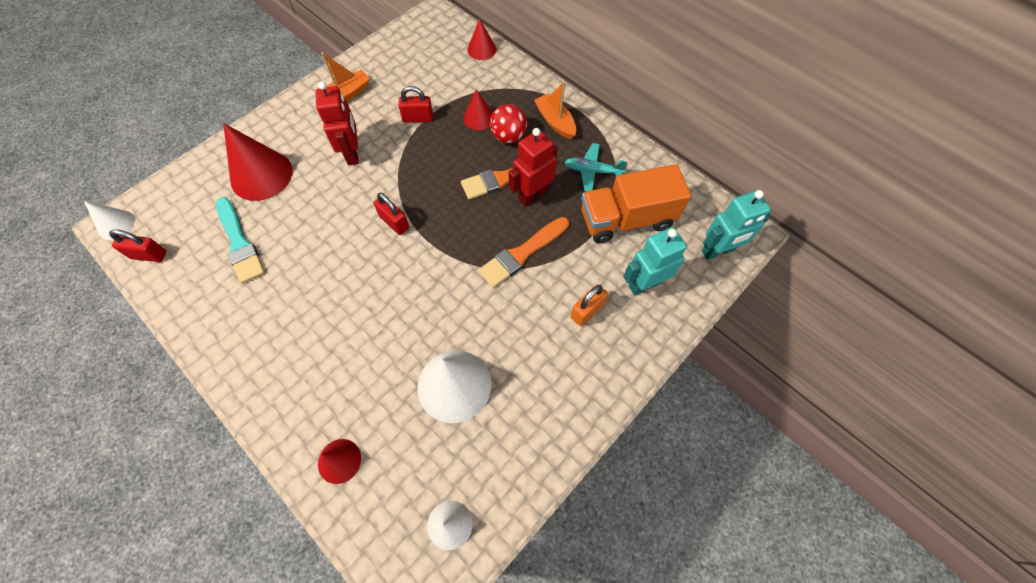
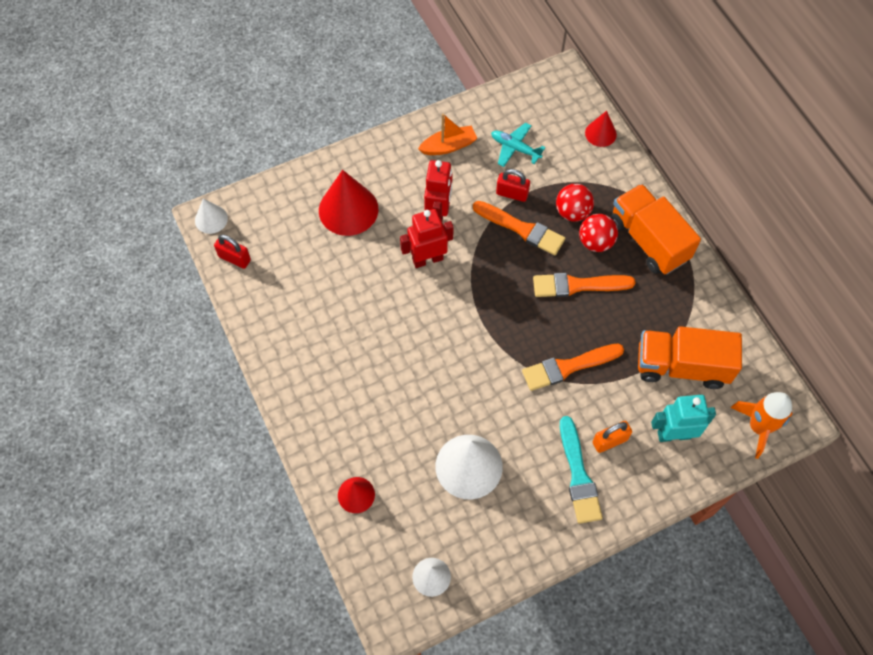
camera: 20 degrees right, 0 degrees up
(240, 243) = (315, 272): turquoise brush -> turquoise brush (578, 475)
(394, 222) = (459, 297): red padlock -> none
(437, 145) = (522, 229): none -> orange brush
(478, 118) = (572, 212): red cone -> red ball
(533, 195) = (598, 312): red robot -> red robot (427, 259)
(555, 122) = (648, 240): orange boat -> orange truck
(592, 171) = (666, 305): turquoise plane -> turquoise plane (515, 148)
(718, 251) = (758, 427): turquoise robot -> orange rocket

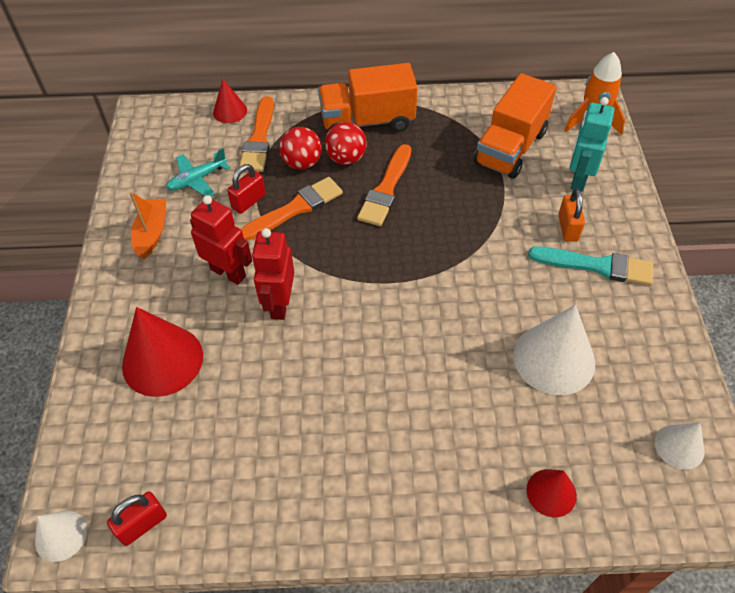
camera: 65 degrees left, 10 degrees down
(568, 367) = (473, 230): orange brush -> orange brush (259, 139)

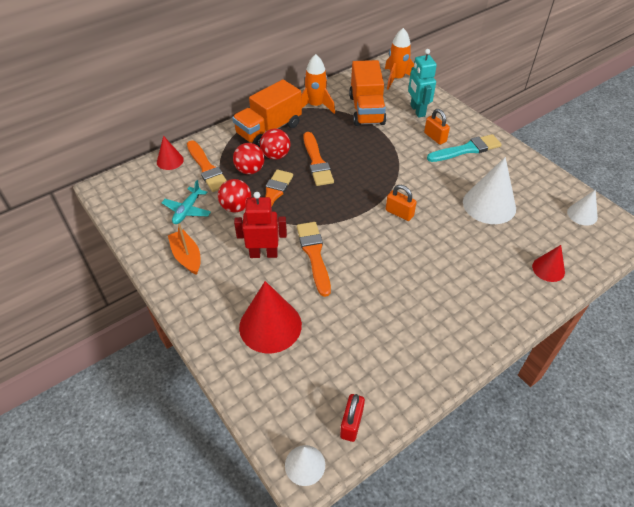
camera: 35 degrees left, 5 degrees down
(249, 201) = (236, 207): red padlock -> red ball
(279, 304) = (314, 255): red robot -> orange brush
(425, 306) = (399, 213): none -> orange padlock
(451, 114) = (315, 106): none -> orange rocket

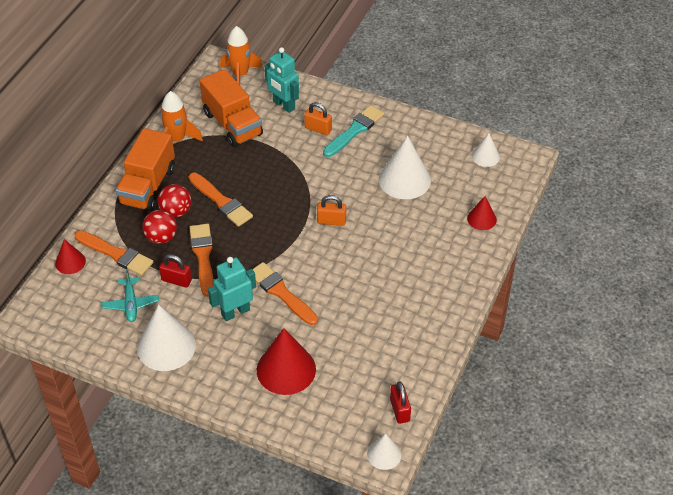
camera: 30 degrees left, 0 degrees up
(187, 256) = (166, 346): orange boat -> white cone
(236, 207) = (176, 280): red ball -> red padlock
(263, 254) = (235, 312): red robot -> turquoise robot

